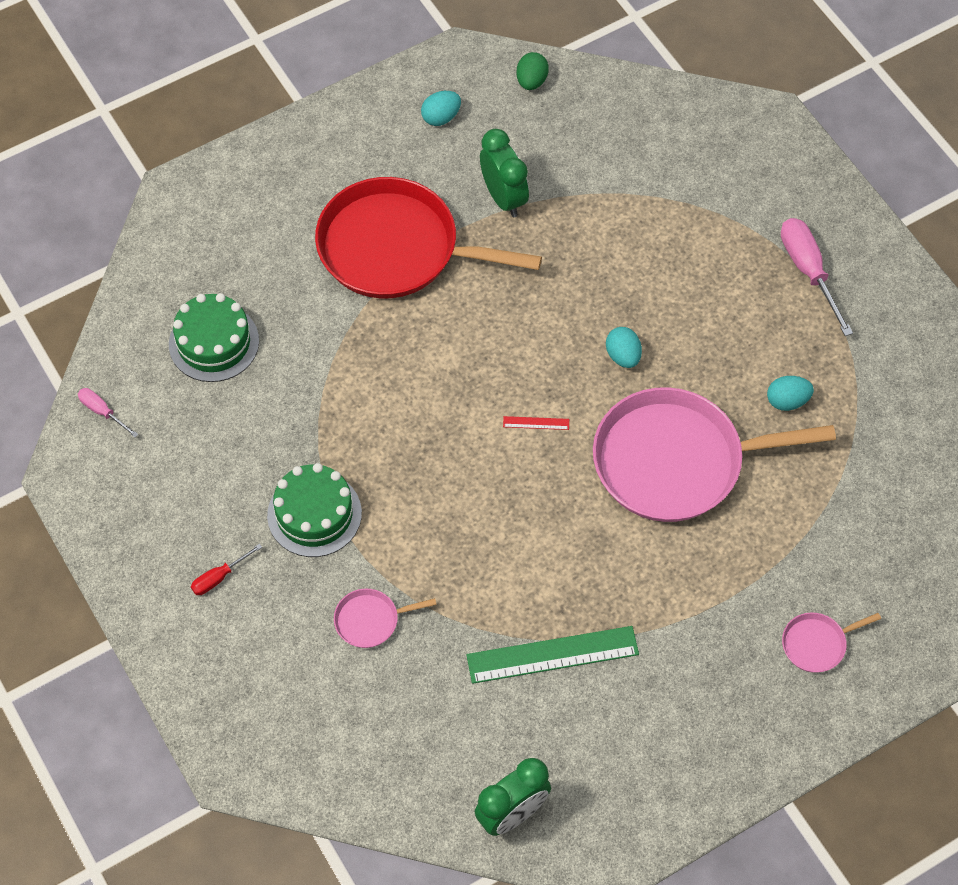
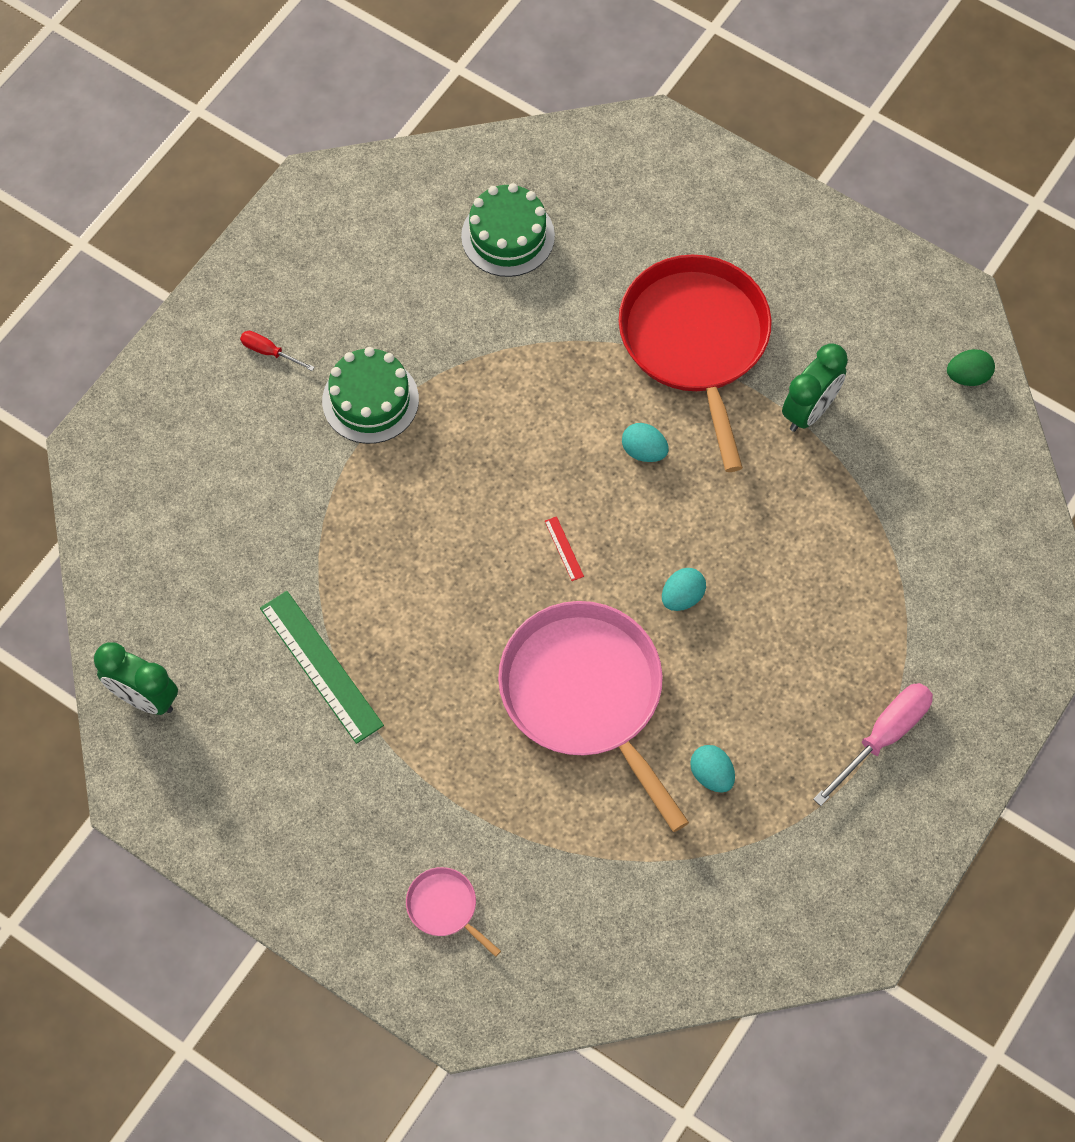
camera: 65 degrees right, 5 degrees up
(102, 412) = (389, 182): pink screwdriver -> none
(370, 620) = (284, 495): pink pan -> none
(441, 117) = (873, 313): turquoise egg -> turquoise egg (644, 451)

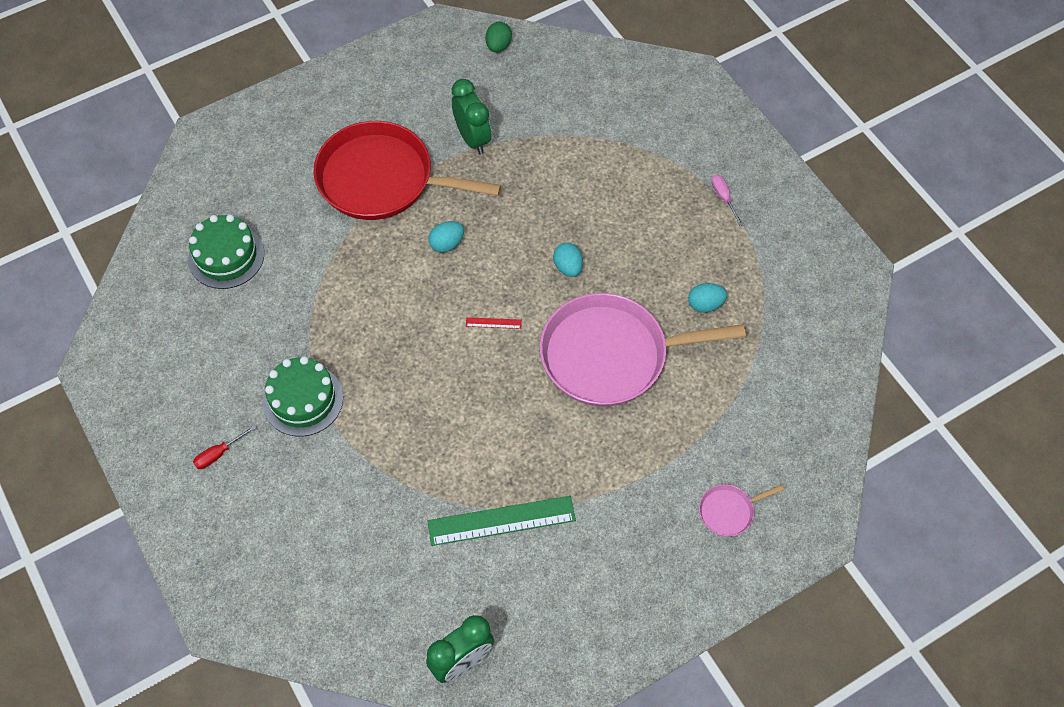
camera: 65 degrees left, 5 degrees down
(883, 736) = (723, 198): pink screwdriver -> pink screwdriver, size x0.54

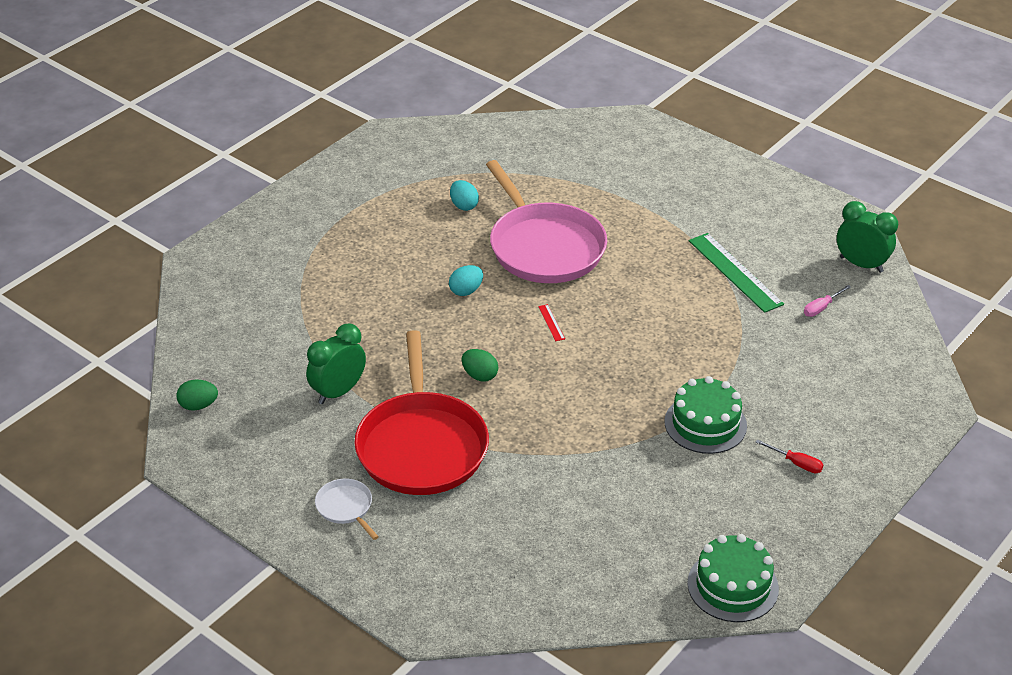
camera: 110 degrees left, 20 degrees down
(226, 256) = (580, 538): green cake -> green cake (732, 586)
(340, 114) = (346, 507): none -> white pan
(447, 244) = (479, 375): turquoise egg -> green egg
(723, 198) = (342, 215): pink screwdriver -> pink screwdriver (821, 308)
(729, 511) = (646, 162): pink pan -> none

